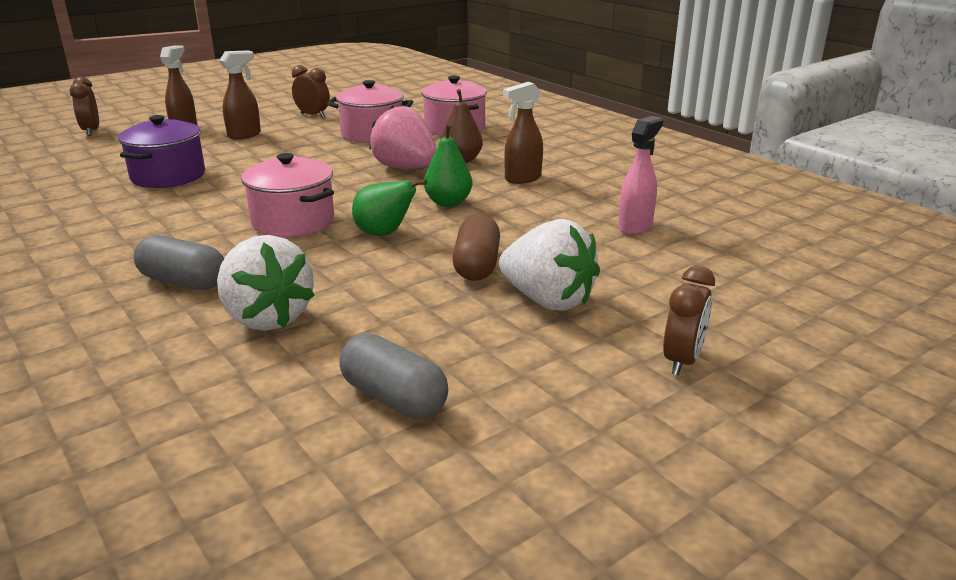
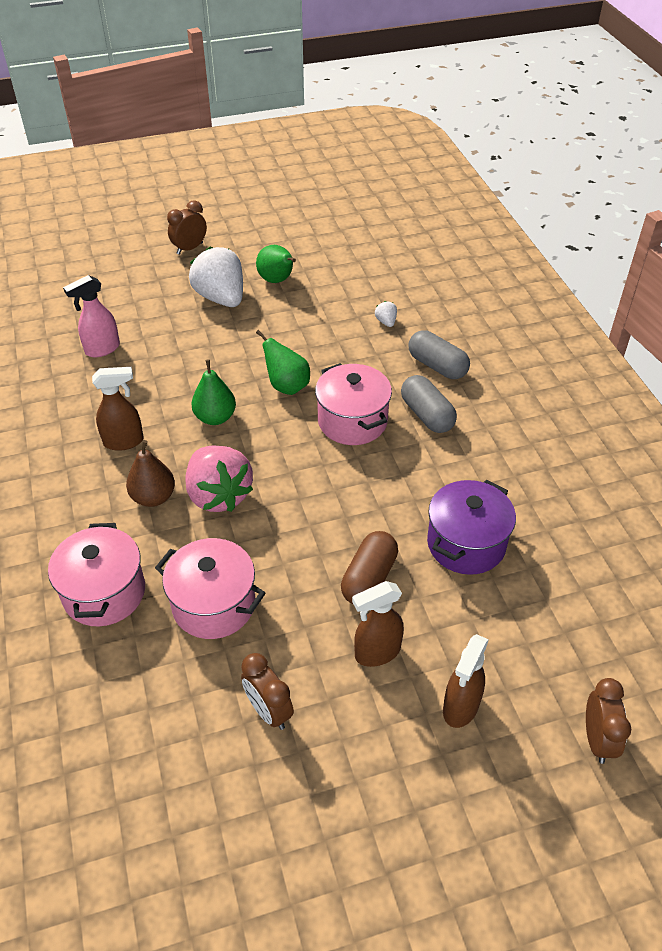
camera: 160 degrees left, 20 degrees up
(267, 318) = (386, 322): white strawberry -> white strawberry, size x0.41
(394, 398) = (334, 260): grey capsule -> grey capsule (427, 415)
(476, 265) = (242, 336): brown capsule -> brown capsule (369, 578)
(479, 341) = (277, 280): none -> green pear

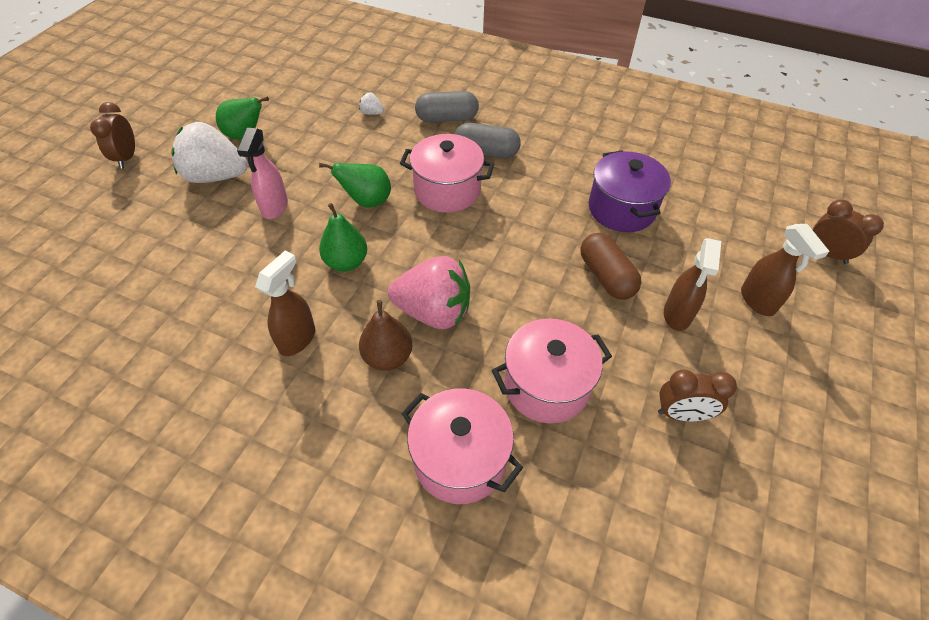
camera: 50 degrees left, 5 degrees up
(102, 349) = (161, 287): pink spray bottle -> pink spray bottle (274, 207)

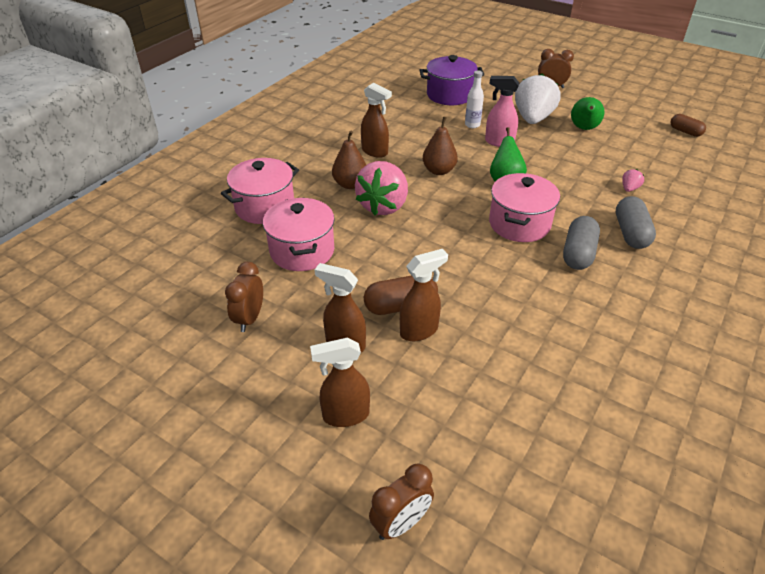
camera: 100 degrees right, 10 degrees down
(226, 234) = (472, 125): none -> white bottle
(259, 67) = (685, 132): none -> brown capsule
(346, 262) = (439, 171): green pear -> brown pear
(371, 113) = (629, 188): white strawberry -> pink strawberry
(621, 209) = (491, 338): purple pot -> purple pot (449, 95)
(634, 259) = (419, 331): none -> brown spray bottle

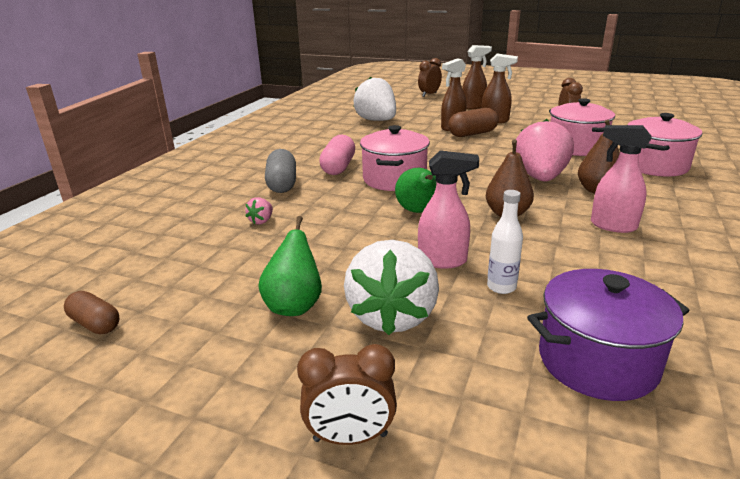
camera: 170 degrees right, 15 degrees down
(375, 152) = (612, 226): brown spray bottle -> pink spray bottle
(531, 382) = (377, 121): none -> white strawberry
(578, 253) = (338, 167): grey capsule -> pink capsule

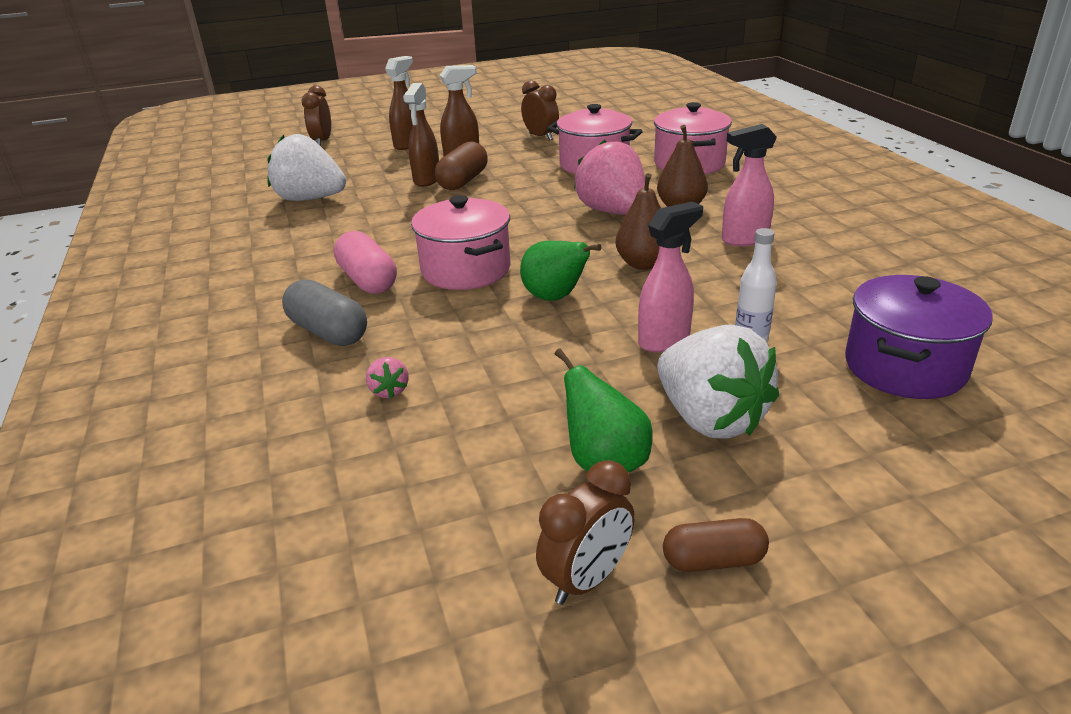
camera: 40 degrees left, 5 degrees up
(95, 324) = (406, 631): brown capsule -> brown capsule (713, 560)
(350, 437) = (855, 544): brown clock -> brown clock (587, 579)

